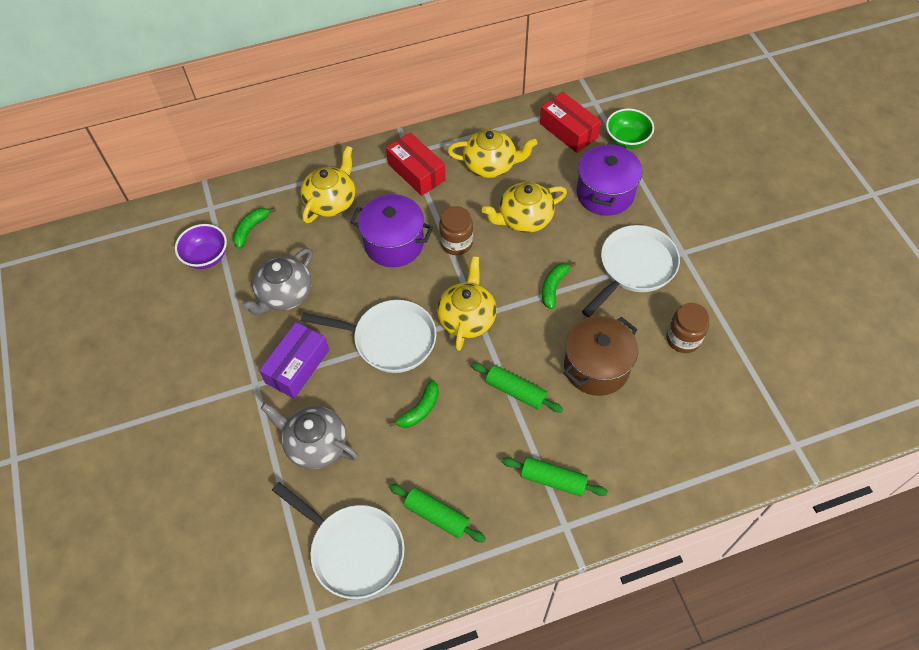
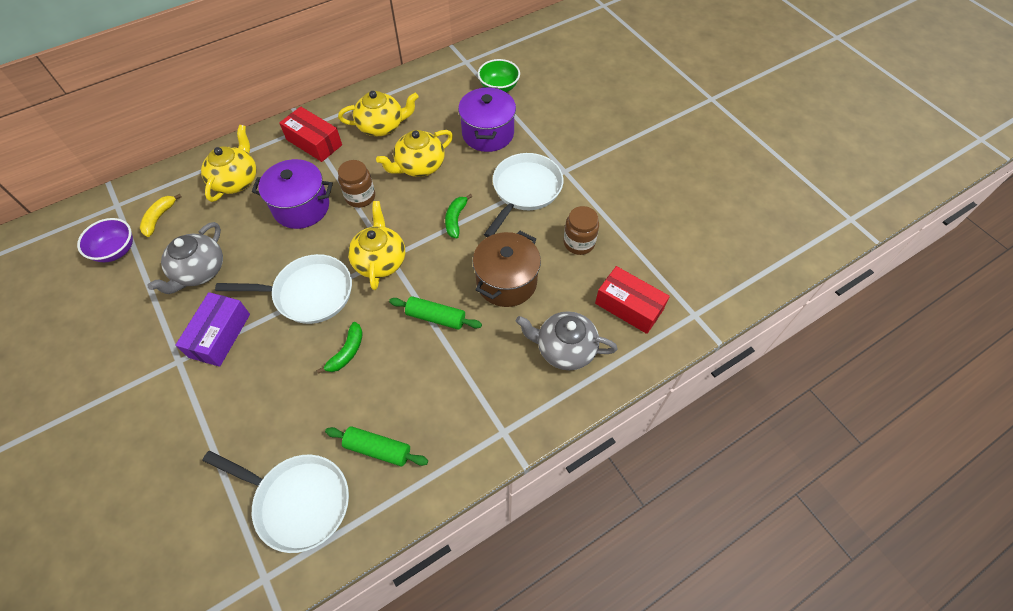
camera: 15 degrees left, 0 degrees up
(251, 229) = (159, 218): green banana -> yellow banana
(315, 444) = (247, 406): grey teapot -> grey teapot (564, 349)
(553, 480) = (484, 391): green rolling pin -> none
(568, 130) = (447, 87): red box -> red box (629, 306)

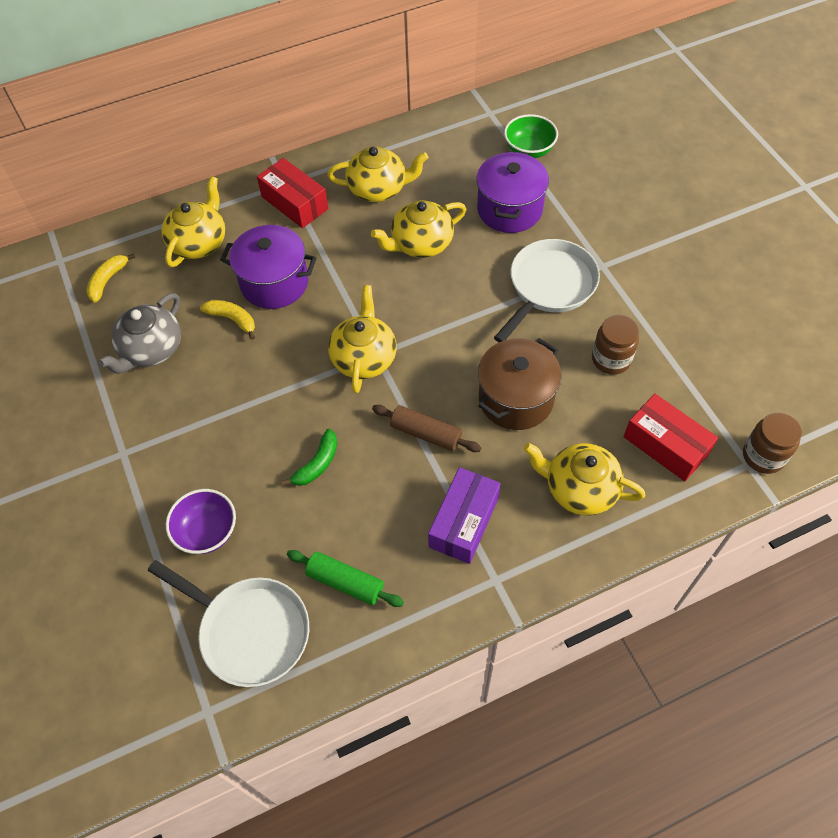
camera: 10 degrees right, 0 degrees up
(116, 250) = (57, 315): purple bowl -> purple bowl (207, 532)
(220, 335) = (171, 428): purple box -> purple box (464, 522)
(268, 240) = (233, 319): none -> yellow banana
(309, 293) = (277, 389): white pan -> none
(360, 197) = (346, 276): brown jar -> brown jar (763, 456)
(436, 317) = (426, 434): green rolling pin -> brown rolling pin
(456, 219) = (460, 315): green banana -> none
(564, 349) = (579, 488): grey teapot -> yellow teapot

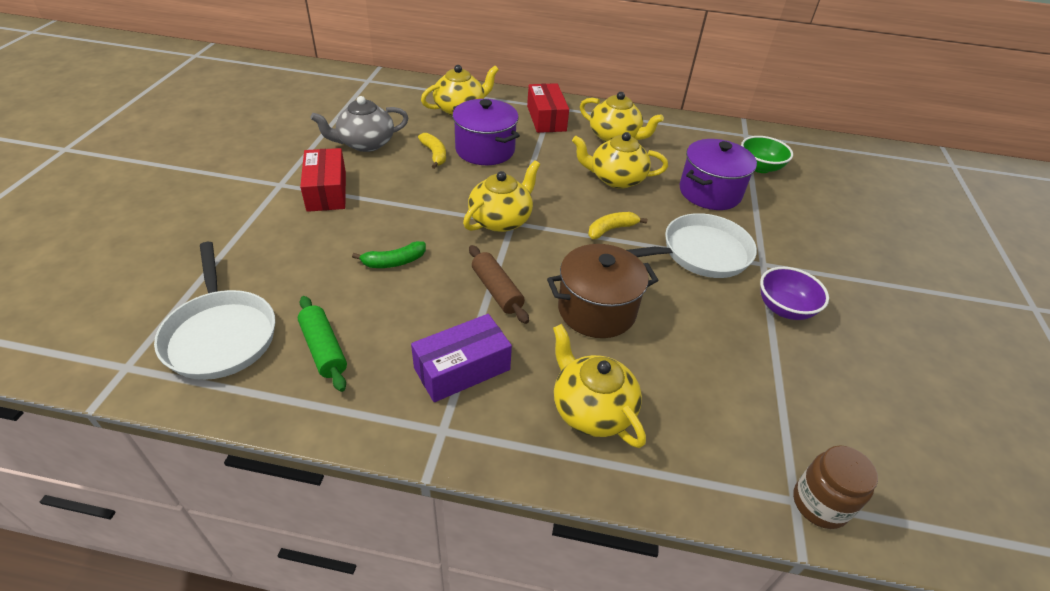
camera: 30 degrees right, 15 degrees down
(108, 280) = (383, 101): yellow banana -> yellow banana (611, 229)
(207, 532) = (273, 256): purple bowl -> purple bowl (784, 308)
(611, 359) = (713, 330): brown jar -> none
(665, 445) = (712, 427): red box -> red box (326, 191)

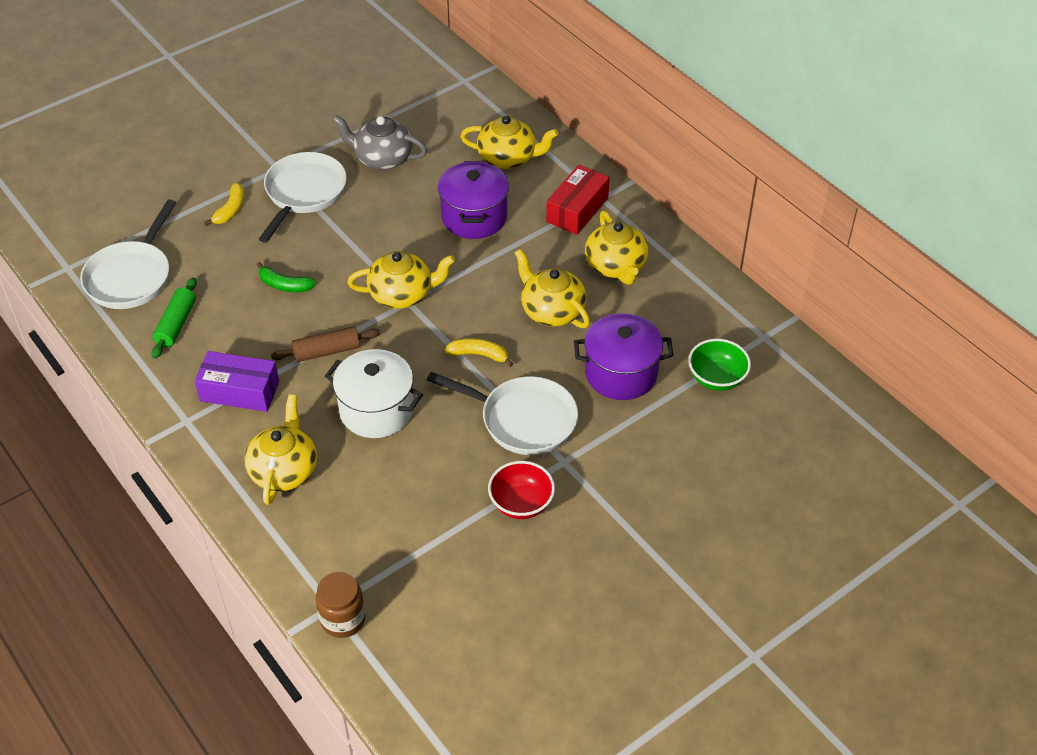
camera: 45 degrees right, 5 degrees up
(326, 191) = (304, 193): red box -> white pan
(434, 154) = (425, 200): yellow banana -> yellow banana (231, 210)
(496, 290) = (326, 351): brown rolling pin -> brown rolling pin turned 60 degrees clockwise
(596, 310) = (376, 410): brown pot -> white pot
(784, 308) = (521, 503): purple bowl -> red bowl

